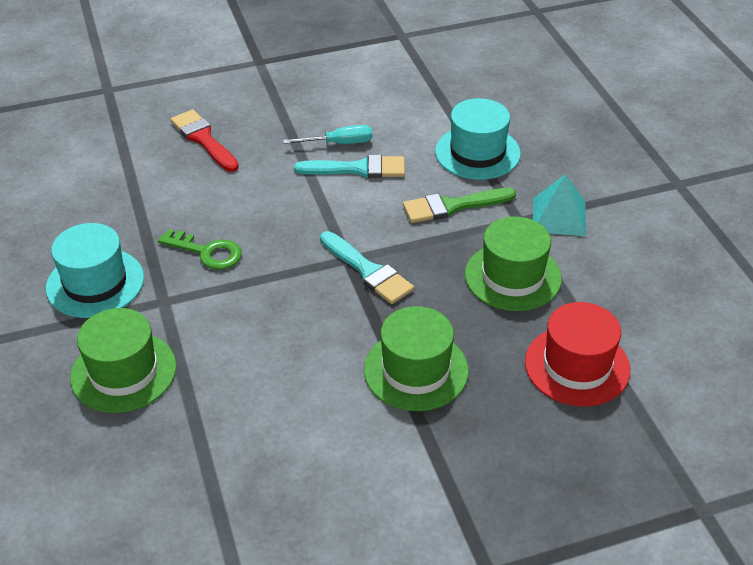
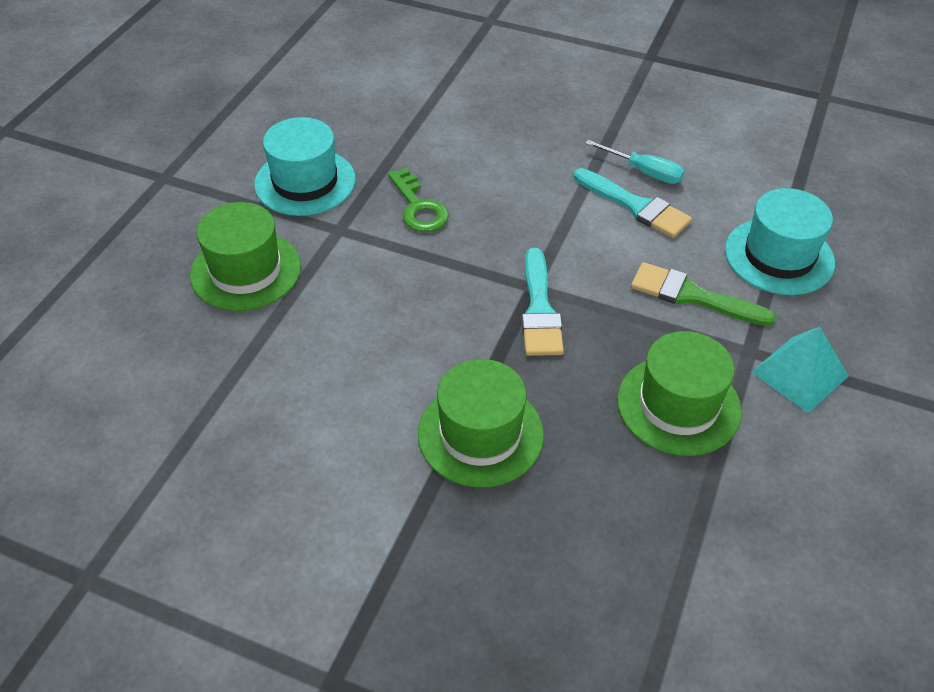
camera: 40 degrees right, 5 degrees up
(203, 139) = (523, 104): red brush -> none
(577, 366) = (646, 543): red hat -> none

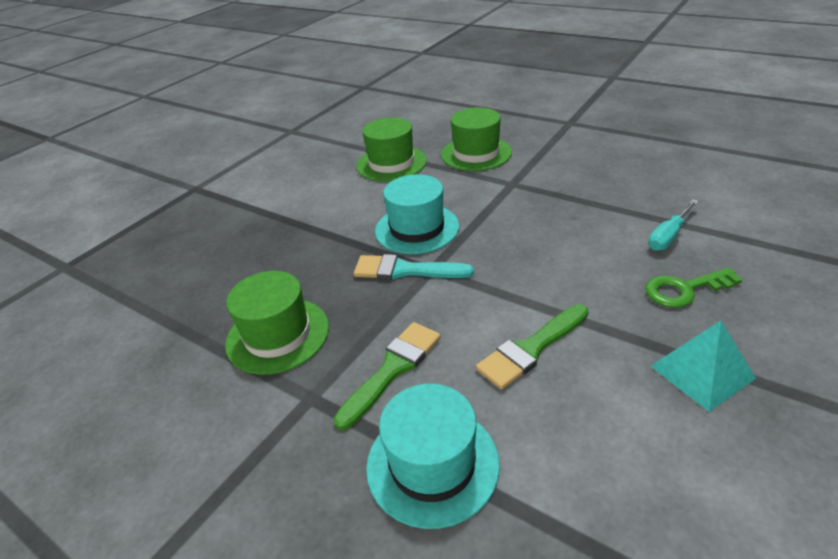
camera: 105 degrees right, 10 degrees down
(305, 182) = (566, 169): turquoise hat -> turquoise hat (417, 228)
(418, 207) = (535, 217): green key -> green key (684, 289)
(480, 434) = (305, 236): green hat -> green hat (391, 163)
(635, 206) = (531, 349): turquoise brush -> green brush
(644, 172) = (591, 366): turquoise screwdriver -> turquoise screwdriver (668, 236)
(799, 374) = (266, 431): turquoise pyramid -> turquoise pyramid (701, 372)

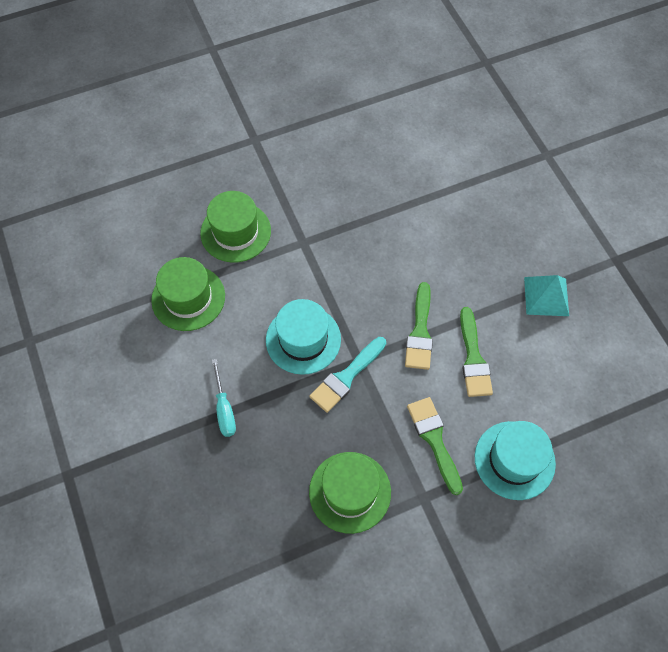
camera: 60 degrees left, 25 degrees up
(512, 292) = (420, 332): none -> green brush
(668, 236) = (440, 212): turquoise screwdriver -> turquoise screwdriver (224, 409)
(684, 289) = (489, 248): green key -> none

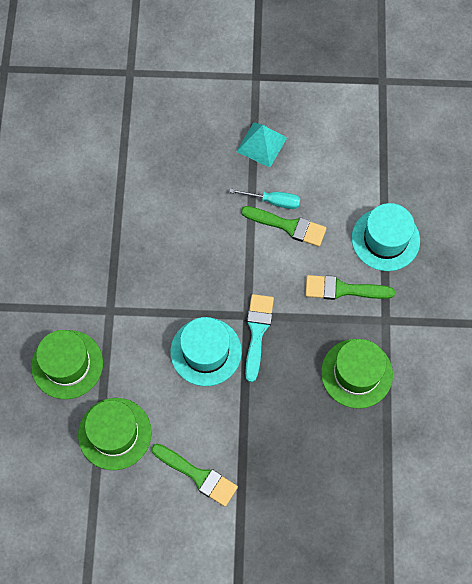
camera: 65 degrees left, 5 degrees up
(224, 409) = (239, 444): turquoise screwdriver -> turquoise screwdriver (273, 201)
(346, 377) = (257, 332): turquoise brush -> turquoise brush turned 150 degrees counterclockwise
(420, 332) = (245, 255): green brush -> green brush (198, 475)

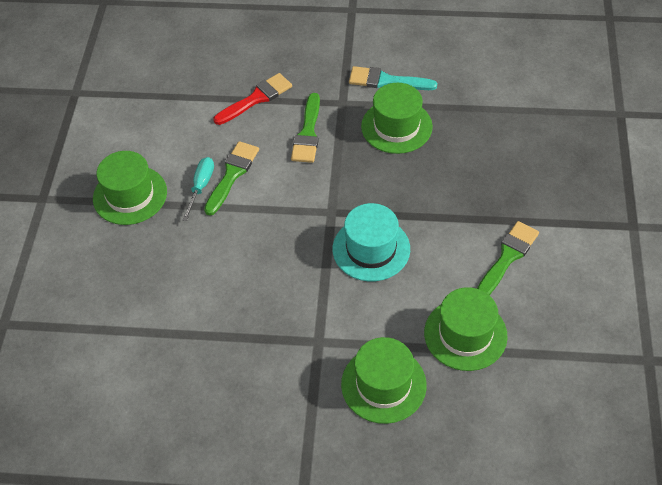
camera: 85 degrees left, 15 degrees down
(257, 332) = (350, 204): turquoise brush -> turquoise brush (386, 81)
(261, 144) = (130, 195): turquoise pyramid -> green hat
(385, 239) = (256, 98): turquoise hat -> red brush

